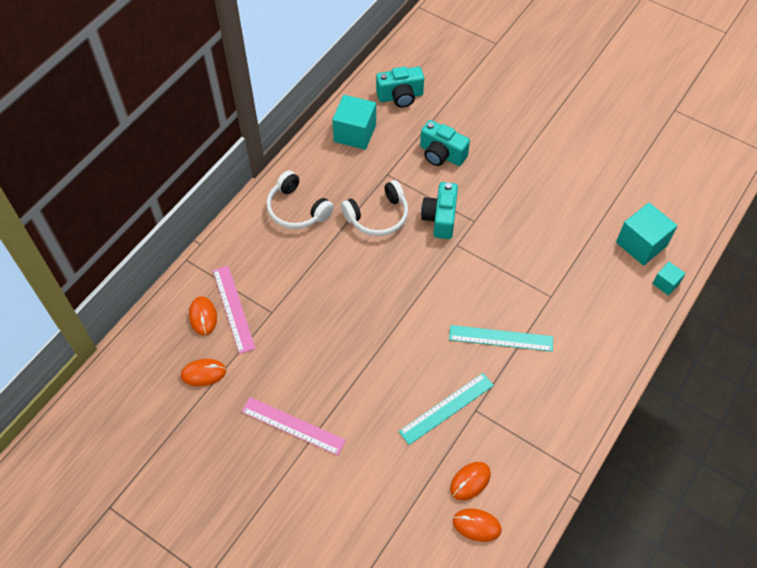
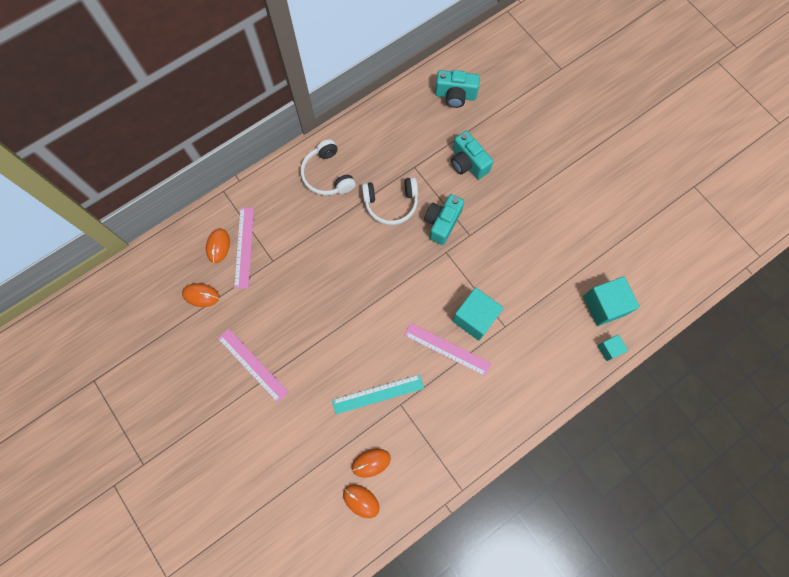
camera: 20 degrees right, 15 degrees up
(355, 133) = (402, 119): turquoise cube -> turquoise cube (475, 318)
(501, 338) = (447, 349): turquoise ruler -> pink ruler

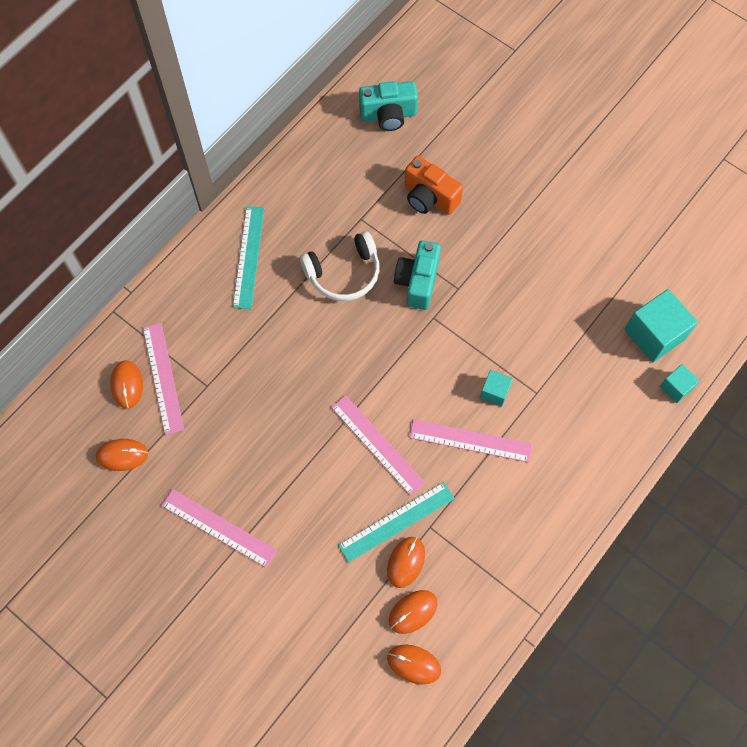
camera: 15 degrees left, 5 degrees down
(327, 175) = (248, 257): white headphones -> turquoise ruler
(376, 425) = (406, 562): none -> orange mouse
(380, 334) = (377, 444): none -> pink ruler
(467, 163) = (429, 197): turquoise camera -> orange camera
(475, 318) = (494, 392): turquoise cube -> turquoise cube, size x0.53

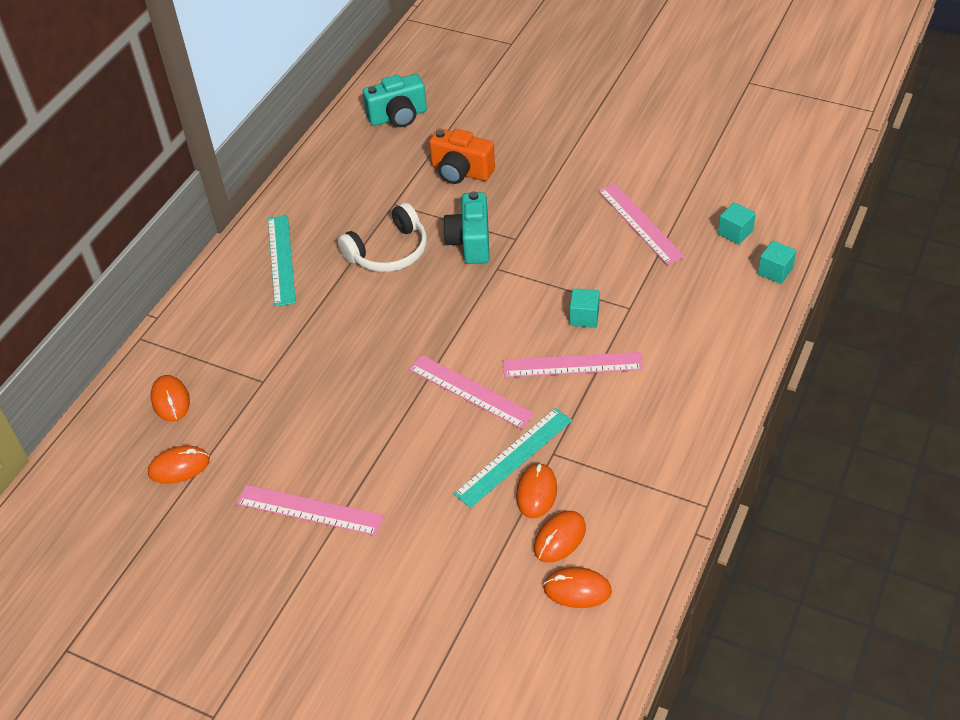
camera: 10 degrees left, 20 degrees down
(163, 378) = (210, 385): pink ruler -> pink ruler (639, 223)
(654, 334) = (735, 232): turquoise cube -> turquoise cube, size x0.53

